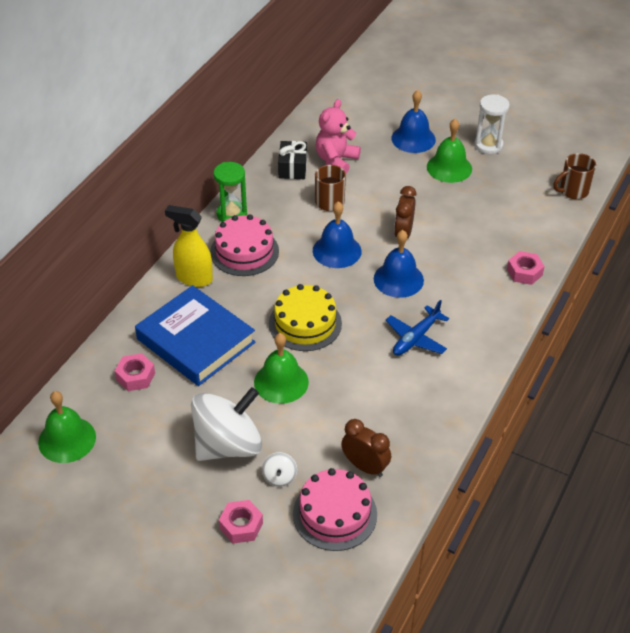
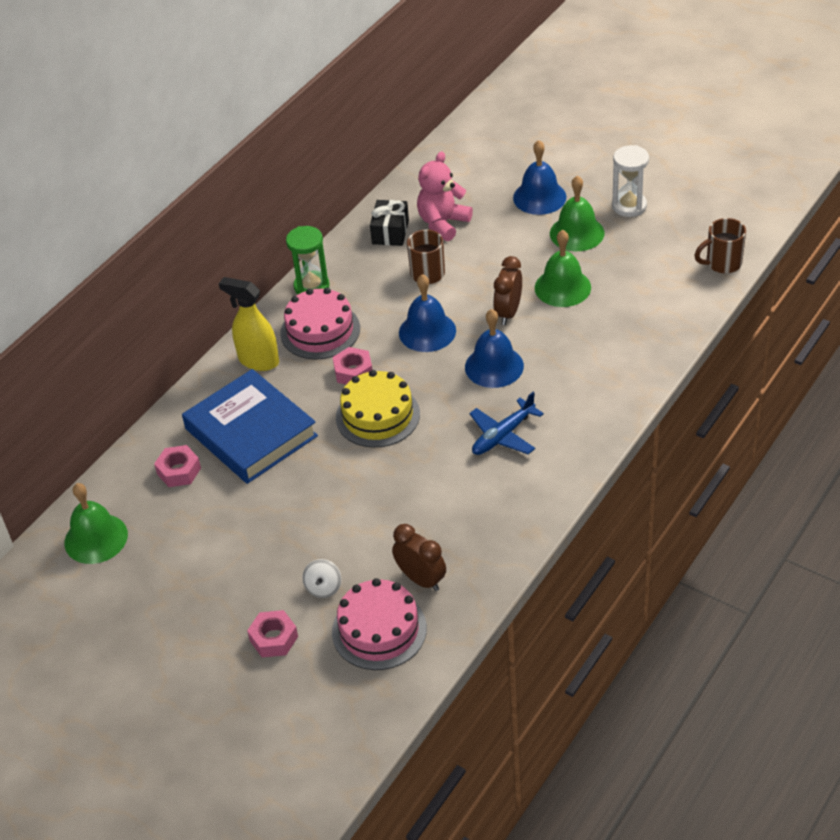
camera: 10 degrees right, 0 degrees up
(228, 445) = (271, 550): white spinning top -> none
(281, 382) = (340, 481): green bell -> green bell (562, 287)
(524, 272) = (645, 361): pink nut -> pink nut (353, 372)

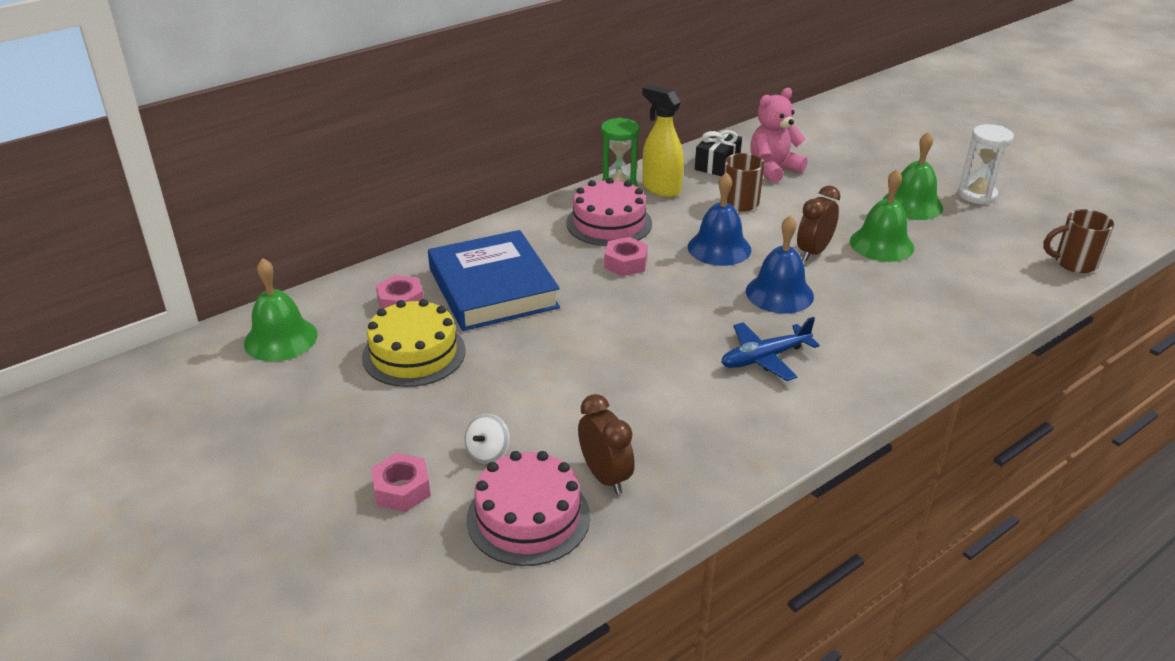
camera: 15 degrees right, 10 degrees down
(258, 361) = (534, 232): yellow spray bottle -> yellow spray bottle (661, 189)
(377, 416) = (632, 306): yellow cake -> yellow cake (414, 353)
(539, 197) = (881, 169): blue bell -> none

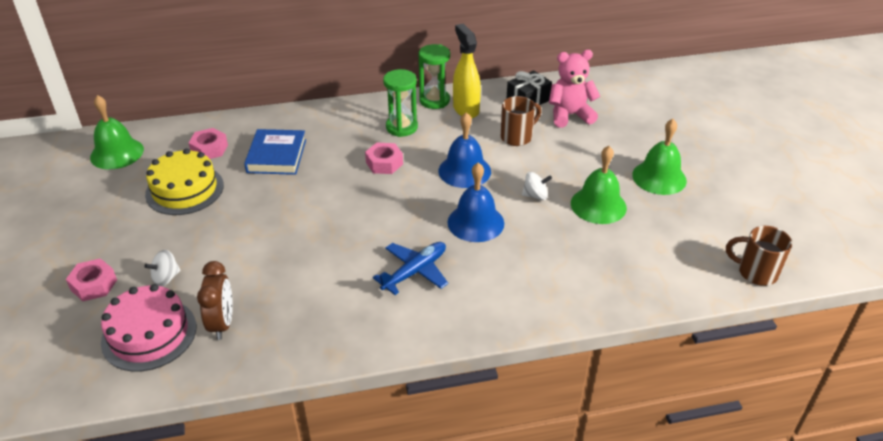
camera: 25 degrees right, 5 degrees up
(493, 288) = (277, 156): blue book -> blue book, size x0.64
(609, 223) = (401, 127): pink cake -> green hourglass
(764, 358) = (415, 272): blue plane -> blue plane turned 135 degrees clockwise
(813, 252) = (535, 195): brown clock -> white spinning top
(977, 195) = (726, 185): white hourglass -> none

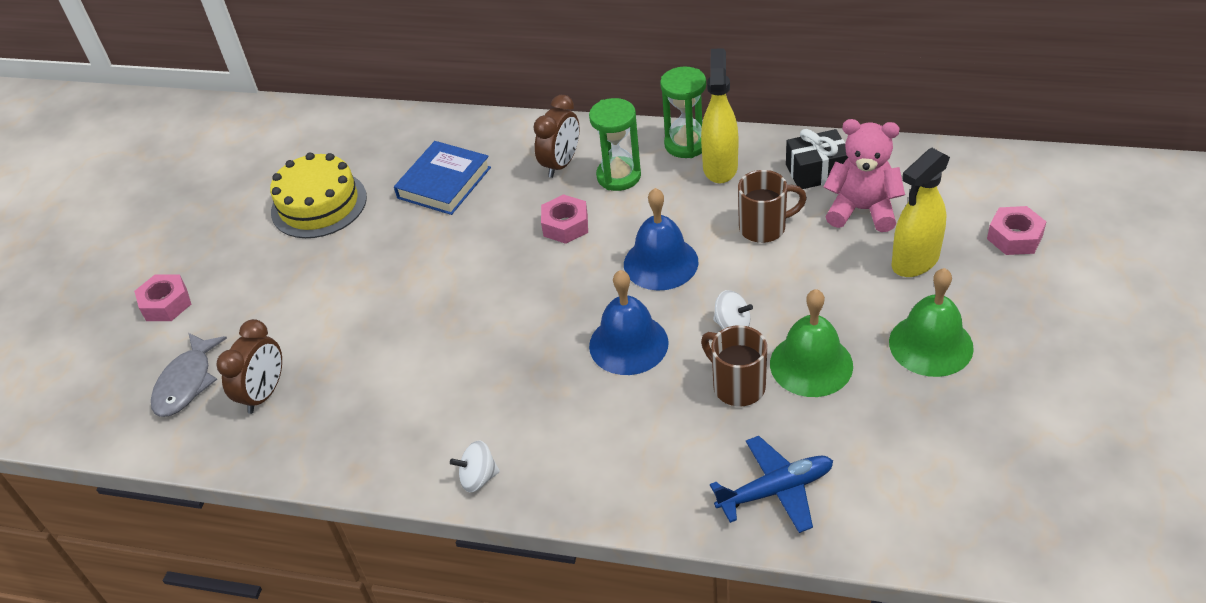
camera: 30 degrees right, 5 degrees up
(117, 153) = (275, 136): green bell -> none
(149, 334) = (187, 383): pink cake -> grey fish
(166, 278) = (239, 317): white spinning top -> white spinning top (478, 478)
(209, 149) = (374, 154): pink nut -> pink nut (1014, 237)
(356, 128) = (561, 164): none -> brown clock
(415, 272) = (511, 392): blue plane -> blue plane (776, 490)
(619, 136) = (915, 261): none -> yellow spray bottle
(755, 272) = (976, 539): brown mug -> brown mug (737, 386)

